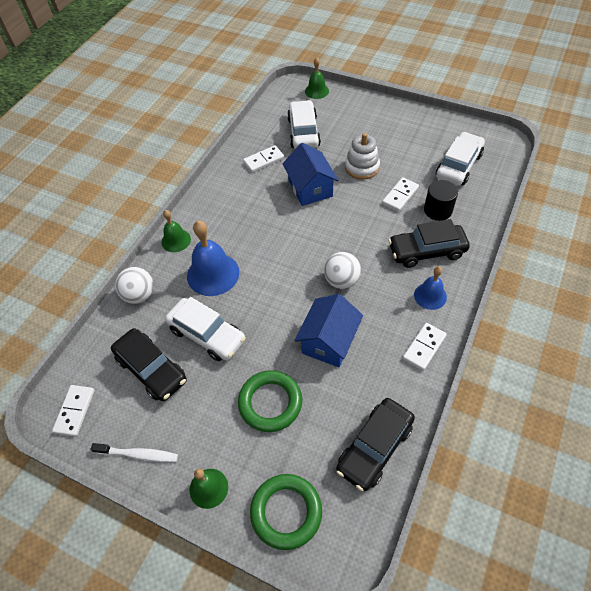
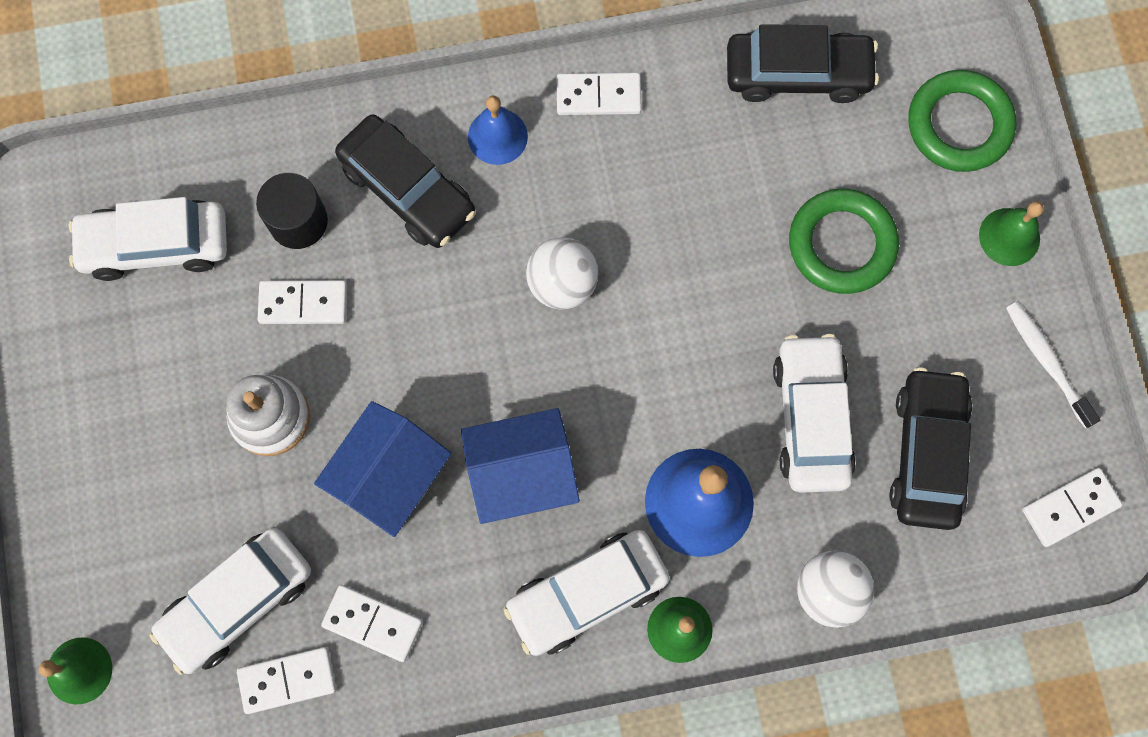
camera: 130 degrees left, 20 degrees up
(215, 221) = (587, 594): none -> white car
(266, 133) = (287, 680): none -> white domino
(329, 341) = (686, 231): blue house -> blue house (521, 474)

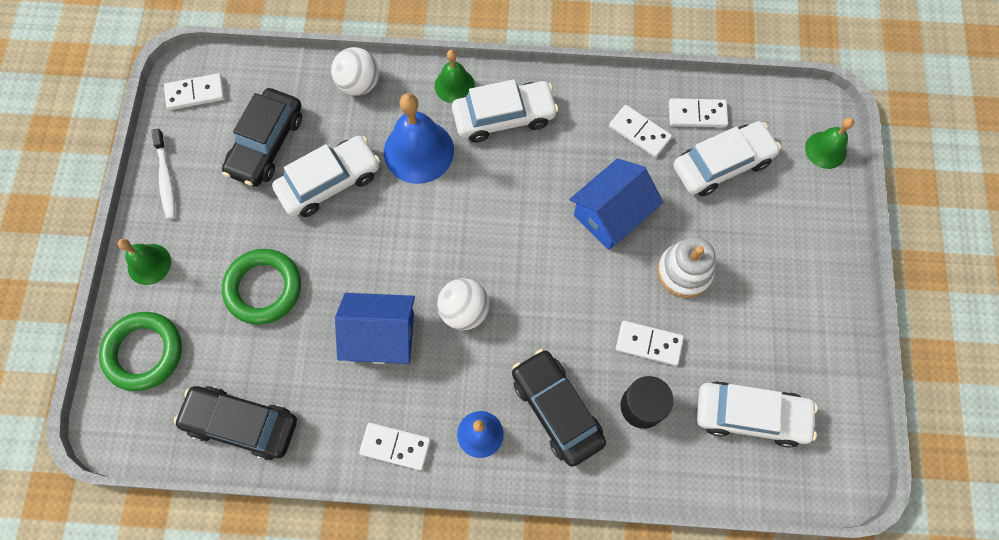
camera: 165 degrees left, 5 degrees down
(521, 474) = (525, 195): blue house -> blue house (381, 336)
(811, 418) = (329, 182): white car -> white car turned 135 degrees counterclockwise

